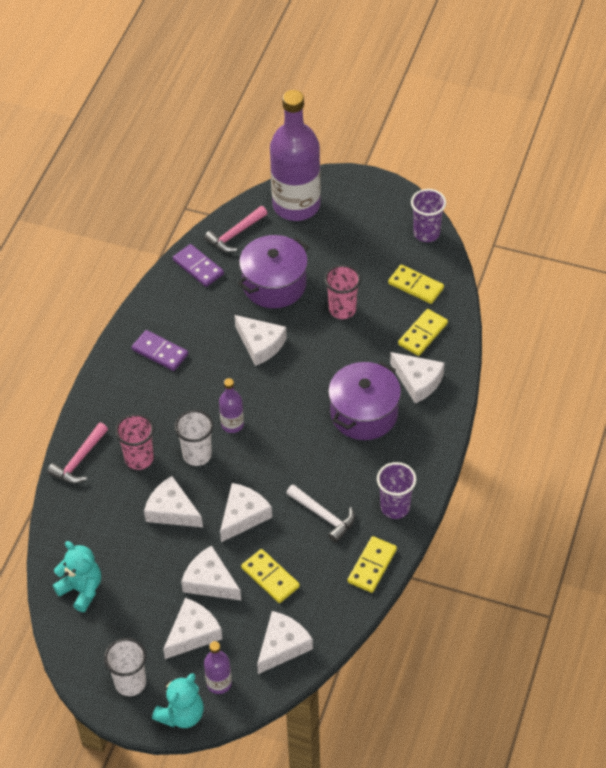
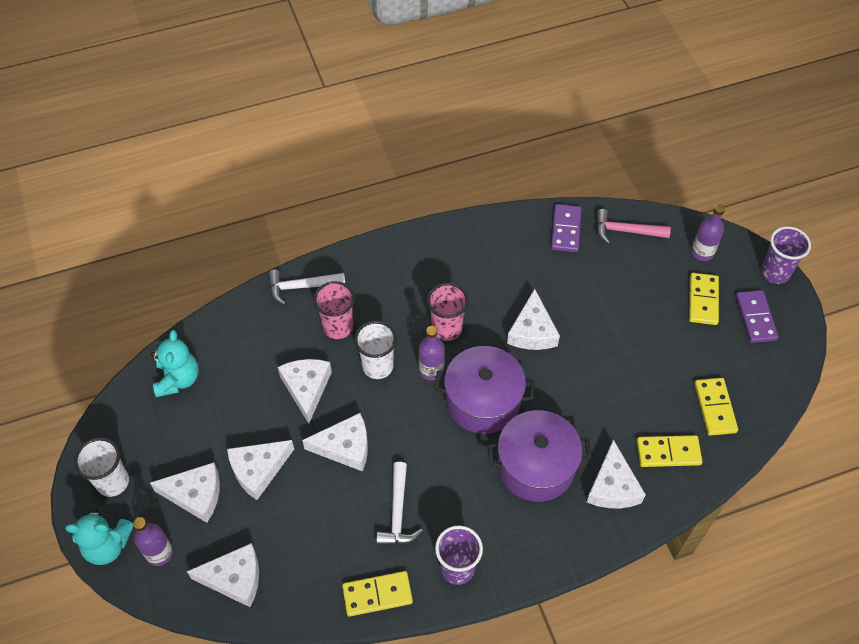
camera: 50 degrees right, 5 degrees up
(79, 460) = (301, 287): pink hammer -> white hammer
(160, 352) = (456, 265): purple domino -> purple domino (755, 318)
(210, 581) = (258, 470): white cheese -> white cheese turned 120 degrees counterclockwise
(270, 577) = (298, 515): yellow domino -> yellow domino (703, 300)
(274, 284) = (604, 296): purple pot -> purple pot (483, 401)
(296, 205) = (702, 252): purple bottle -> purple bottle, size x0.44
(342, 309) = (629, 367): pink cup -> pink cup (447, 329)
(426, 233) = (781, 374): purple cup -> purple cup (775, 273)

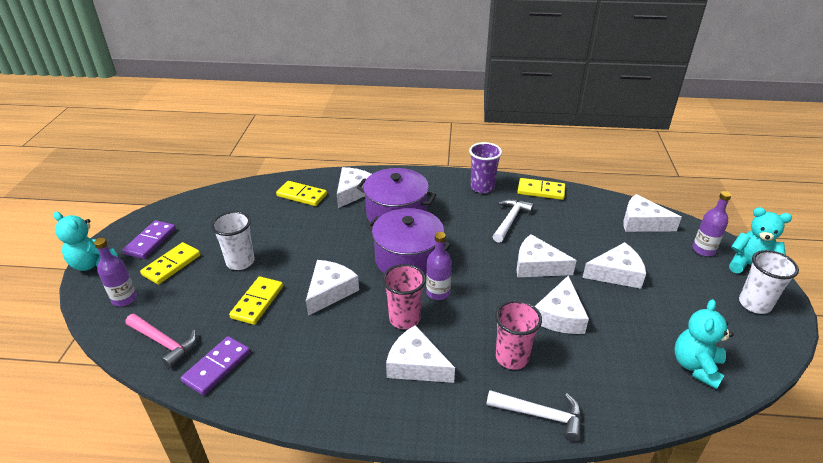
camera: 155 degrees left, 20 degrees down
(195, 495) = (674, 274): white cheese -> white cheese (416, 365)
(377, 366) = (485, 311): white cup -> white cup (240, 262)
(714, 408) = (246, 205): yellow domino -> yellow domino (257, 302)
(775, 273) = (93, 263): purple cup -> turquoise teddy bear

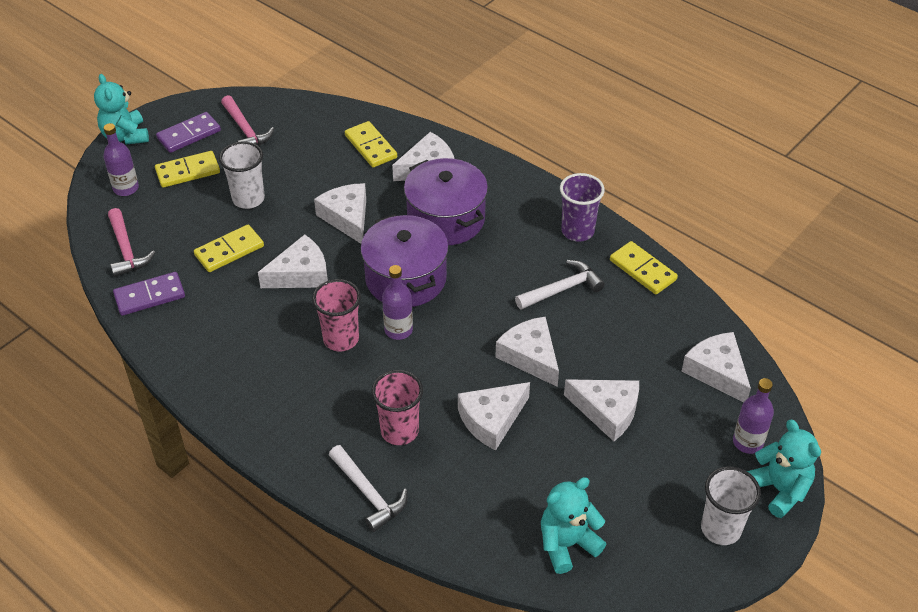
camera: 35 degrees right, 10 degrees up
(196, 221) = (245, 130): none -> pink hammer
(416, 365) = (308, 388): white cheese -> white cheese (347, 218)

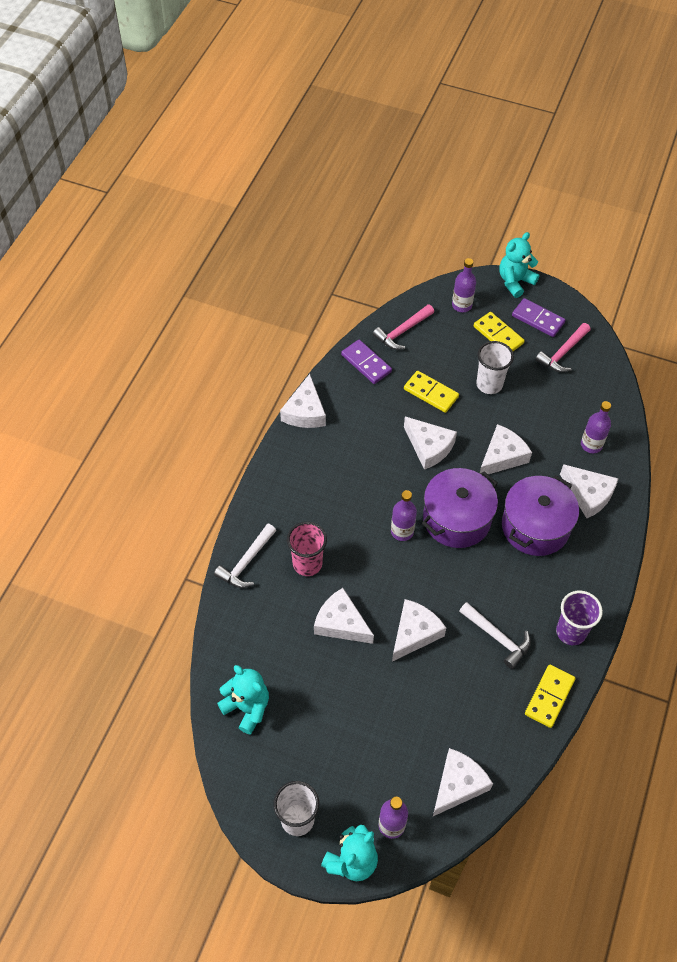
camera: 70 degrees right, 10 degrees up
(341, 339) = (377, 496): pink cup -> none
(371, 146) = (591, 445): yellow domino -> purple bottle
(607, 411) = (381, 705): white cheese -> white cheese (305, 411)

